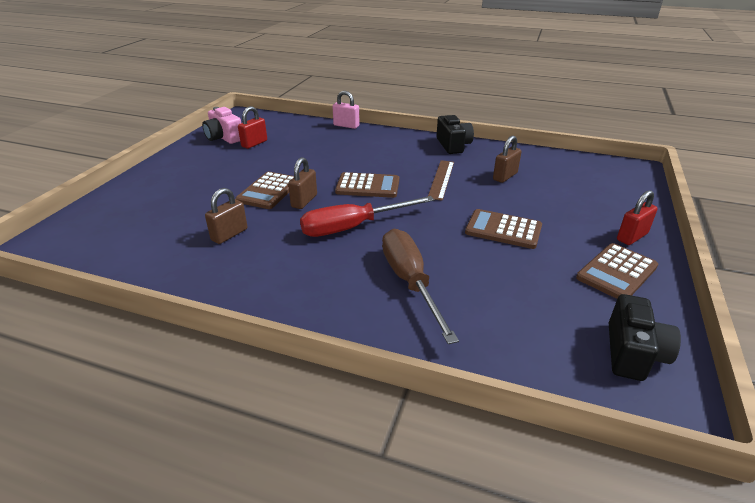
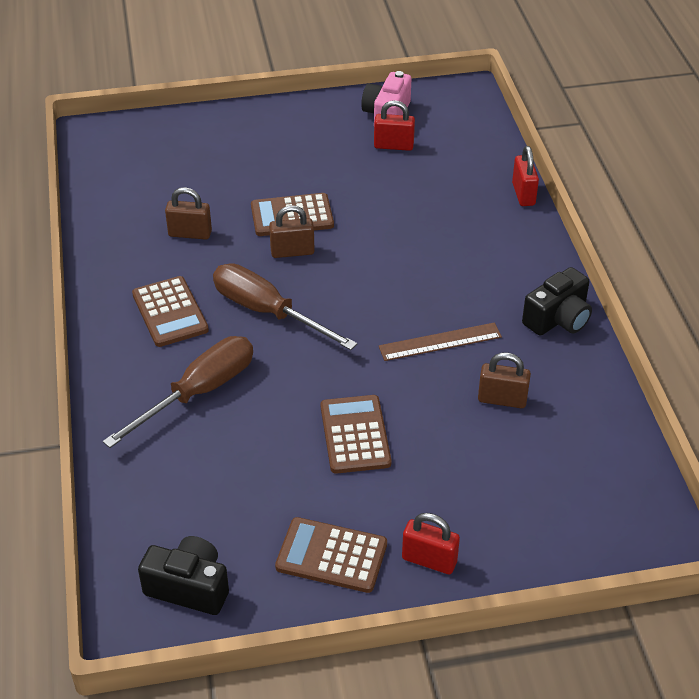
camera: 60 degrees right, 10 degrees up
(346, 126) = (523, 194): pink padlock -> red padlock
(353, 227) = (267, 312): red screwdriver -> brown screwdriver
(368, 186) = (367, 285): brown calculator -> brown calculator (170, 312)
(633, 353) = (189, 587): black camera -> black camera turned 150 degrees counterclockwise

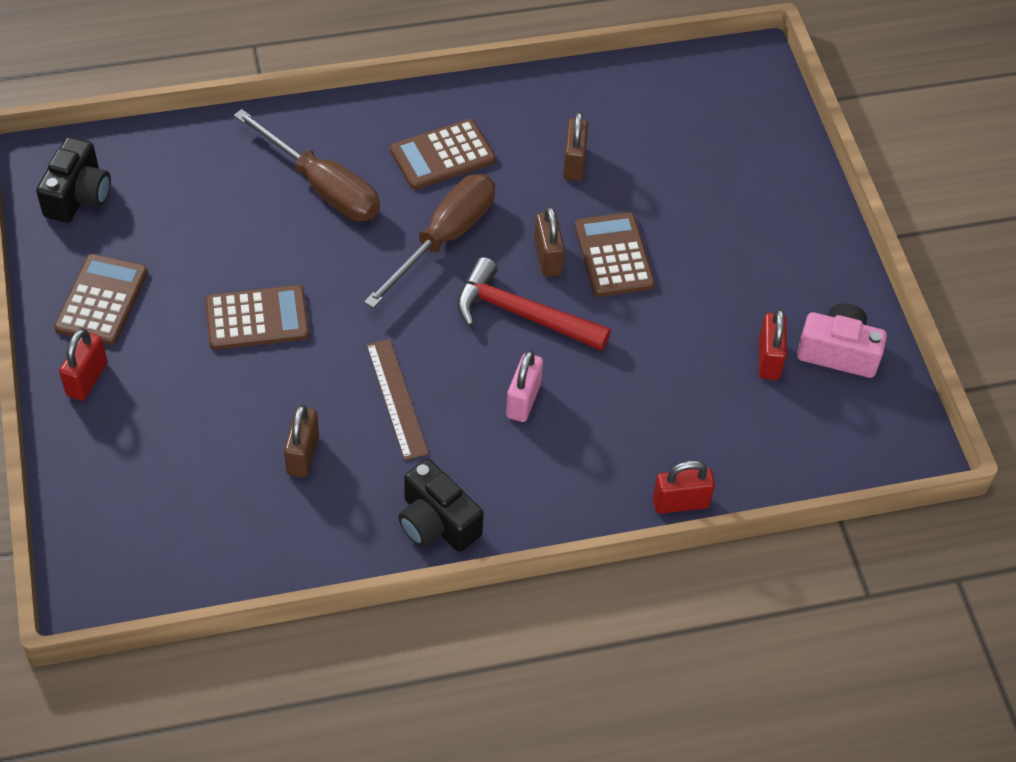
camera: 85 degrees right, 10 degrees up
(351, 268) = (522, 314): none -> red hammer
(437, 269) = (523, 400): none -> pink padlock

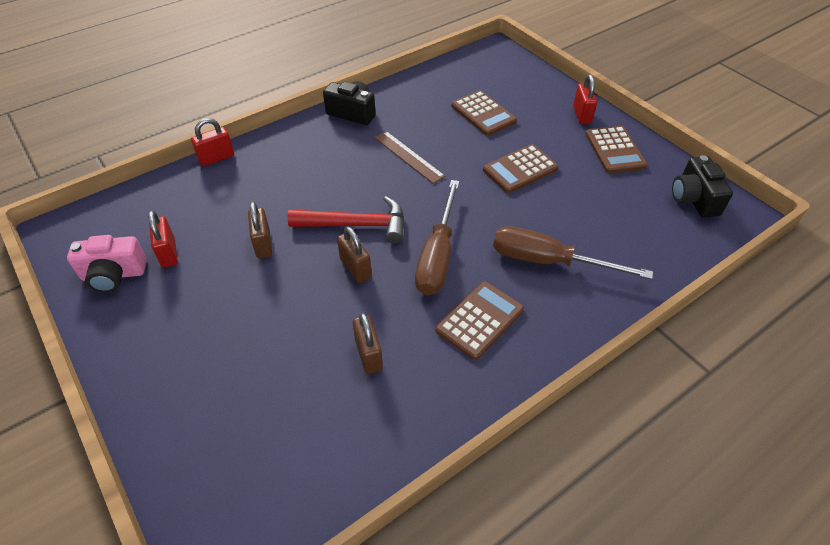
camera: 160 degrees right, 5 degrees down
(303, 455) = (442, 118): brown padlock -> brown padlock (263, 244)
(523, 400) = (332, 178): pink padlock -> none
(614, 255) = (306, 287): brown calculator -> brown calculator (483, 114)

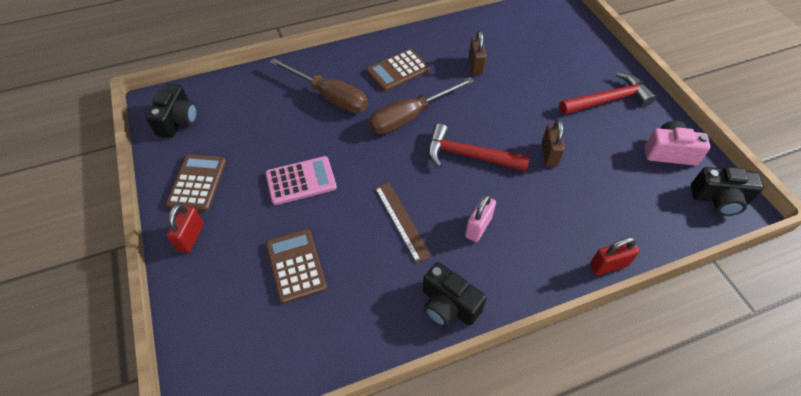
camera: 165 degrees left, 5 degrees up
(80, 232) = (719, 199): none -> black camera
(168, 253) = (629, 162): red padlock -> none
(172, 335) = (608, 100): none -> red hammer
(336, 164) = (478, 227): none -> pink padlock
(355, 268) = (475, 120): brown padlock -> none
(437, 256) = (410, 117): brown screwdriver -> brown screwdriver turned 150 degrees counterclockwise
(520, 169) = (301, 181): brown calculator -> pink calculator

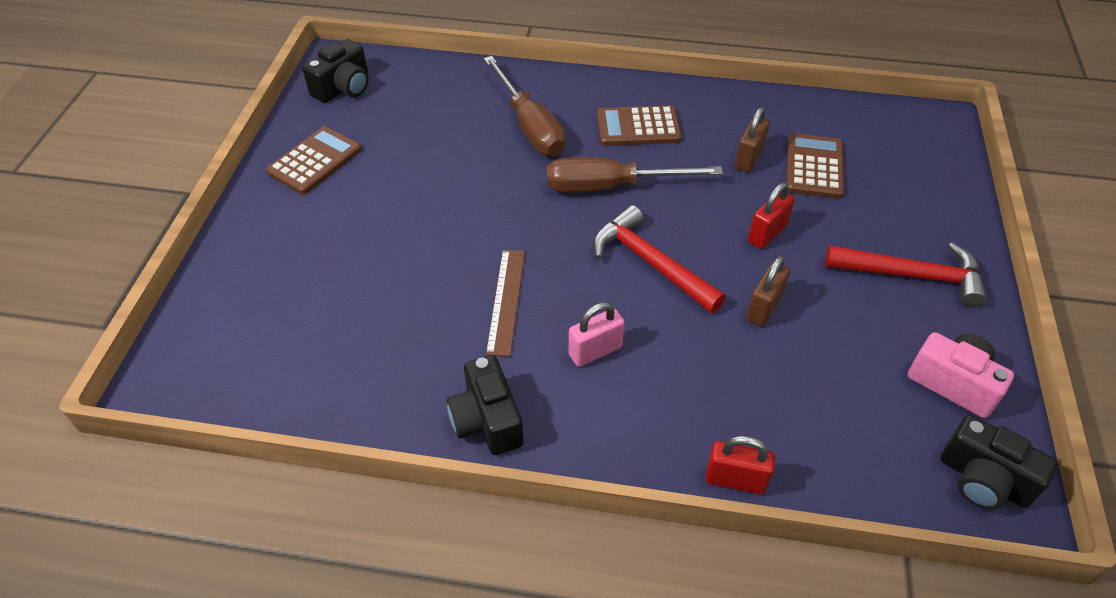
camera: 30 degrees right, 5 degrees down
(191, 237) = (267, 213): red padlock -> red padlock (767, 234)
(296, 265) = (350, 293): brown calculator -> brown calculator (814, 167)
(301, 181) = (425, 206): pink calculator -> none

